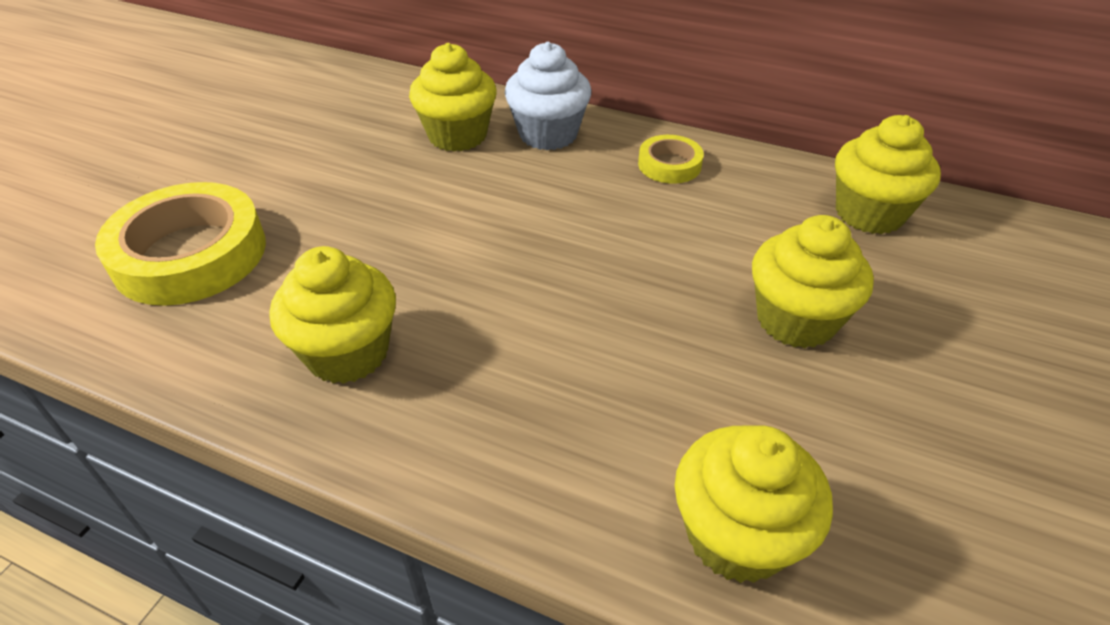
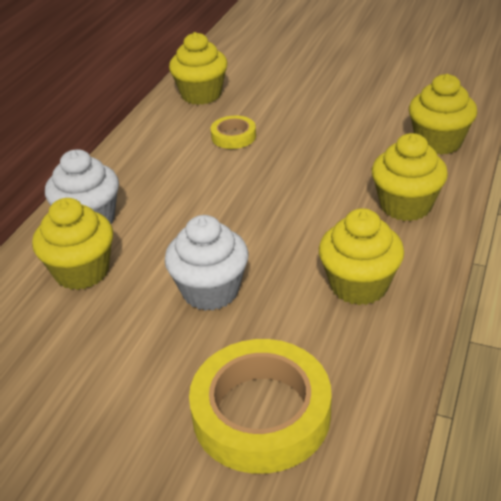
camera: 90 degrees left, 5 degrees down
(391, 221) = (210, 291): none -> white cupcake
(669, 165) = (142, 162): yellow tape -> yellow tape (233, 136)
(795, 320) = (296, 122): yellow cupcake -> yellow cupcake (405, 206)

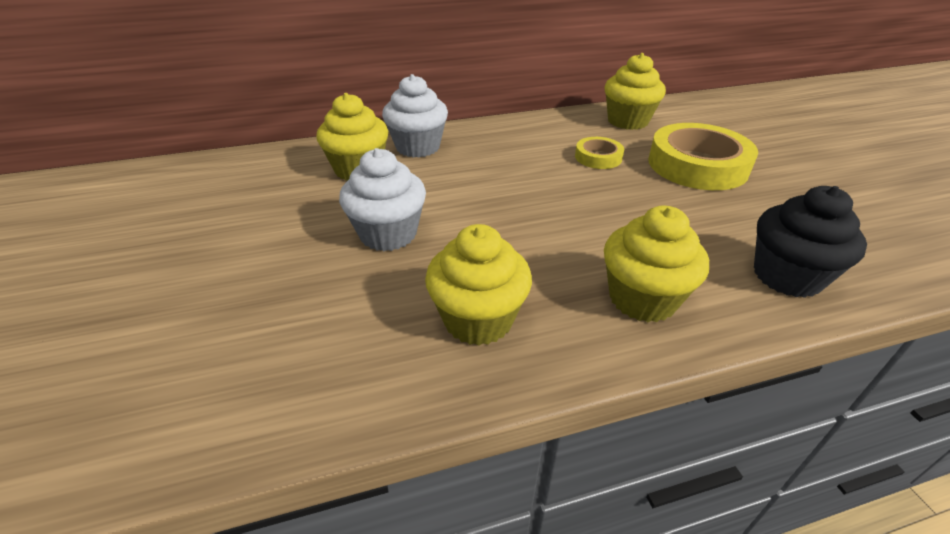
camera: 50 degrees right, 0 degrees up
(261, 413) = (252, 332): yellow tape -> yellow tape (697, 165)
(438, 142) = (787, 276): yellow cupcake -> black cupcake

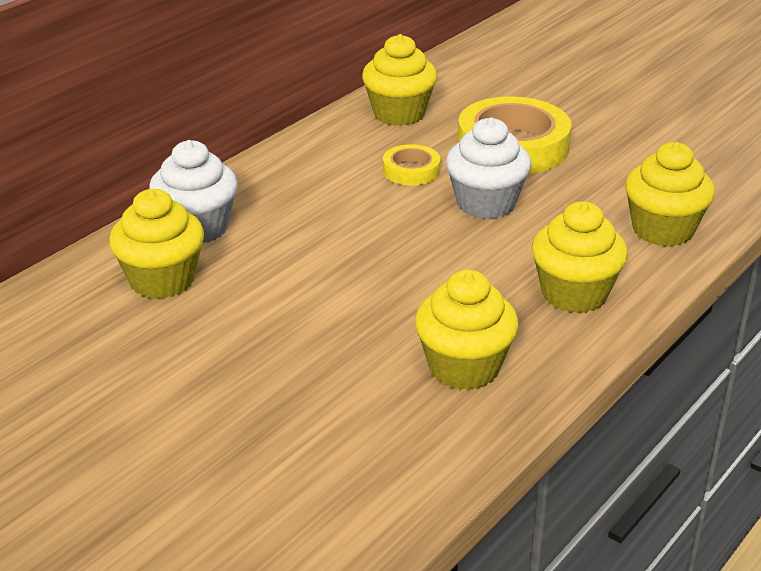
camera: 35 degrees left, 5 degrees down
(388, 234) = (291, 333): white cupcake -> white cupcake (486, 204)
(787, 276) = (662, 230): black cupcake -> yellow cupcake

